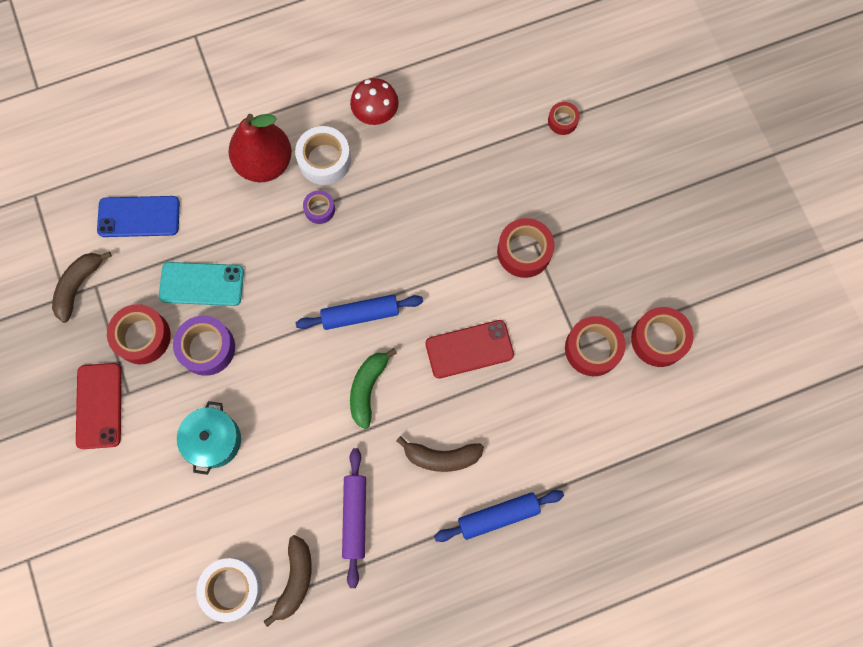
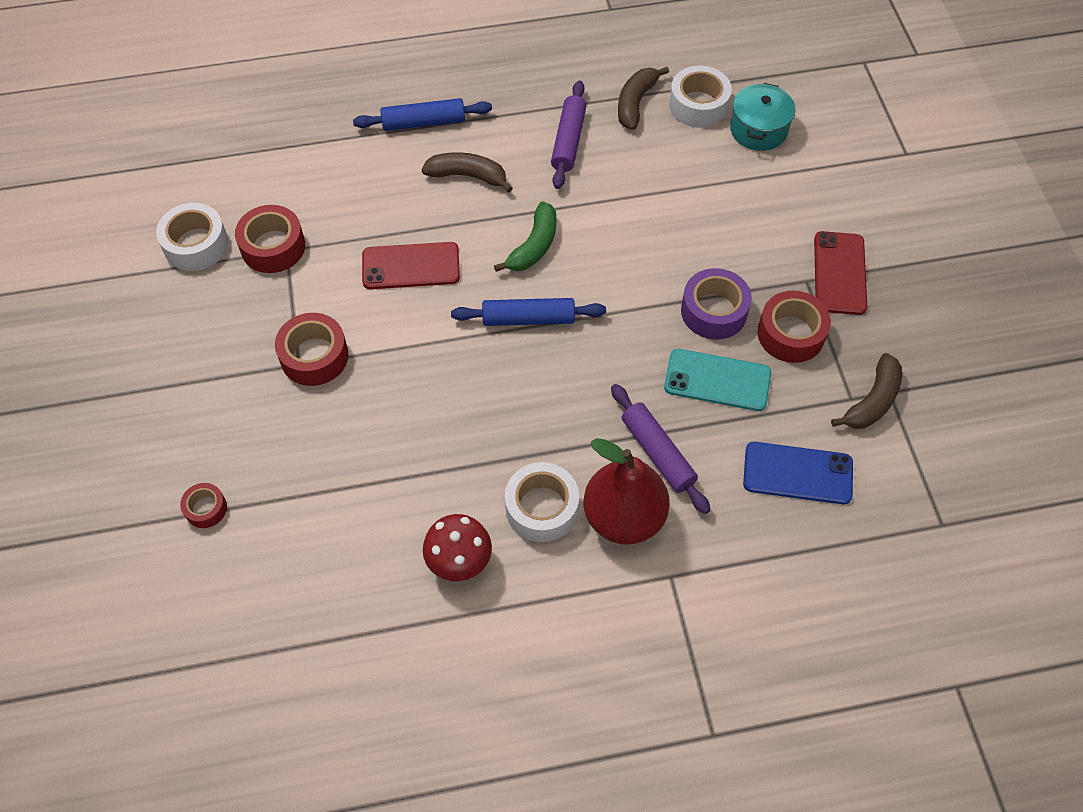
camera: 170 degrees left, 15 degrees down
(214, 440) = (710, 224): turquoise pot -> turquoise pot (758, 129)
(244, 215) = (657, 453): none -> purple rolling pin
(319, 209) = (558, 445): purple tape -> none
(658, 339) = (196, 244): red tape -> white tape

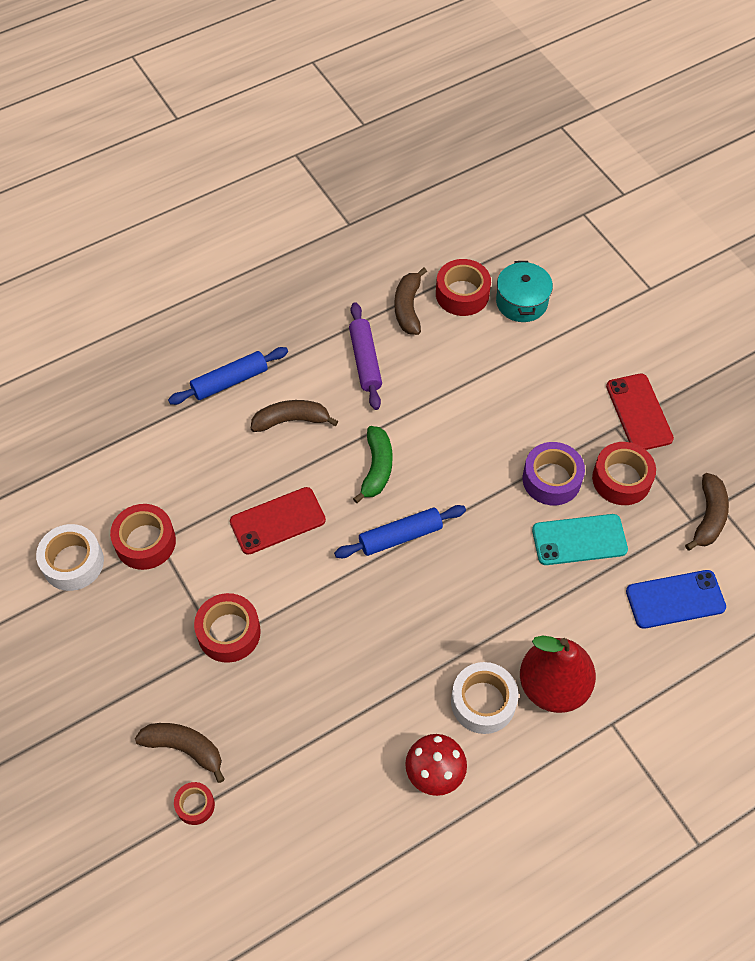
camera: 20 degrees left, 0 degrees up
(220, 451) = (184, 748): none -> brown banana
(657, 453) = (557, 620): purple rolling pin -> none
(698, 105) = (462, 294): white tape -> red tape

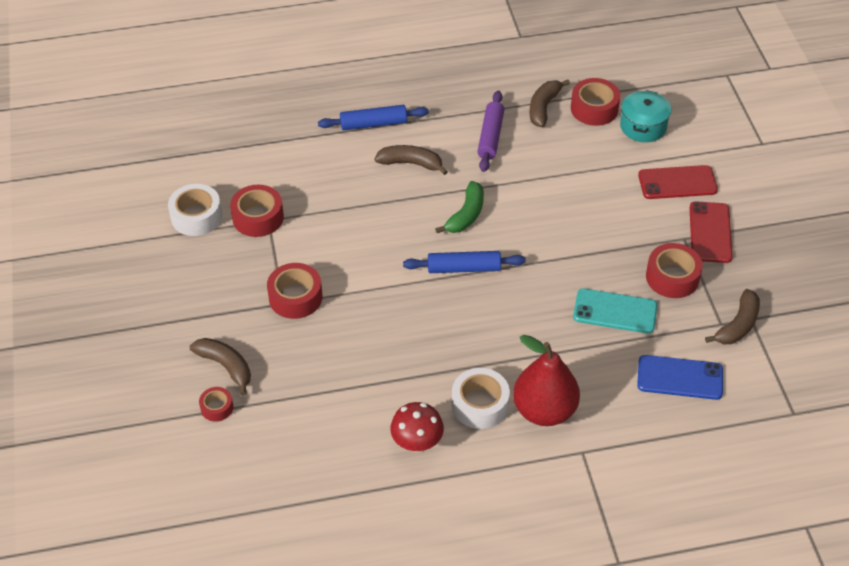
camera: 20 degrees right, 10 degrees down
(277, 521) = (368, 230): red phone -> red phone (677, 182)
(551, 479) = (611, 261): purple tape -> none

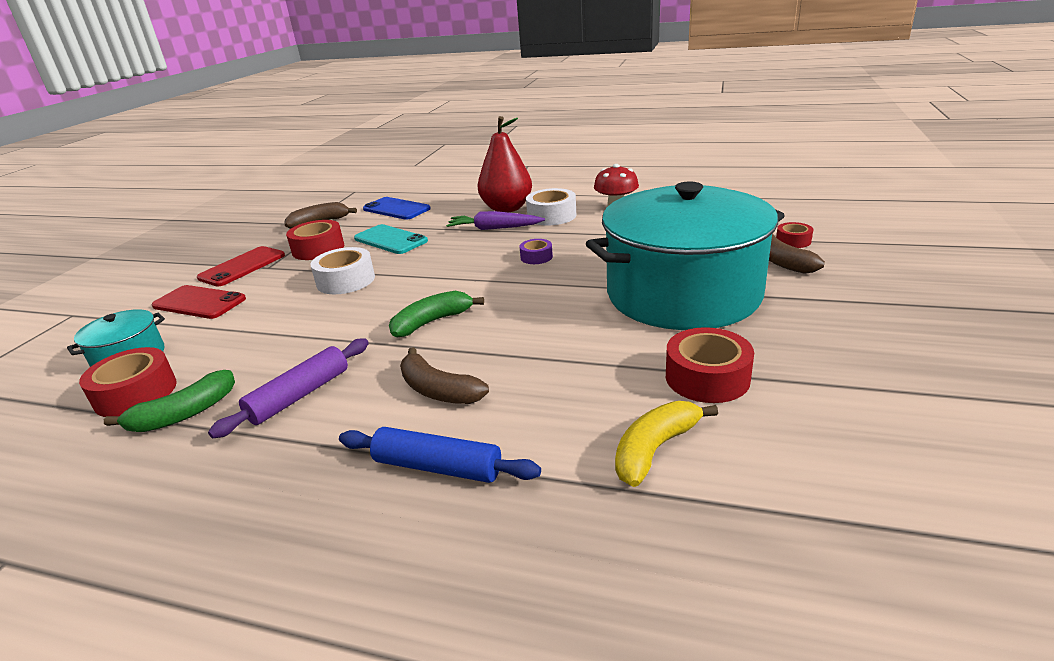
camera: 150 degrees left, 20 degrees down
(196, 216) = (814, 401): white tape -> white tape (346, 280)
(273, 163) = (655, 449): none -> yellow banana
(295, 297) = (683, 294): red tape -> turquoise pot
(444, 318) = (536, 257): none -> purple tape
(464, 268) = (482, 283): blue rolling pin -> none
(524, 361) = (494, 228): none -> purple carrot
(543, 107) = (184, 414): brown banana -> green banana

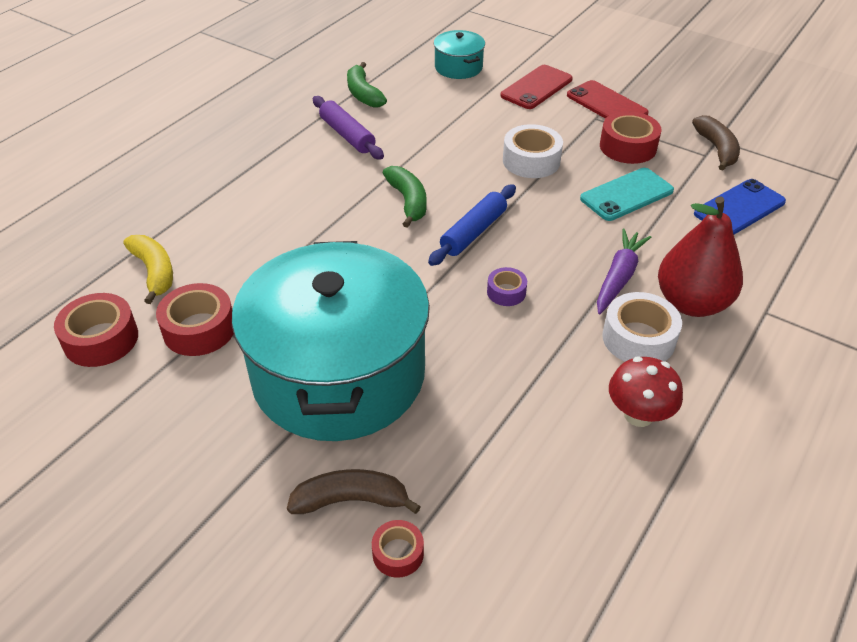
camera: 105 degrees right, 15 degrees up
(136, 393) = (405, 75): red tape -> red tape (101, 339)
(437, 467) = (223, 183): blue rolling pin -> blue rolling pin (473, 232)
(438, 390) = (302, 192): brown banana -> none

